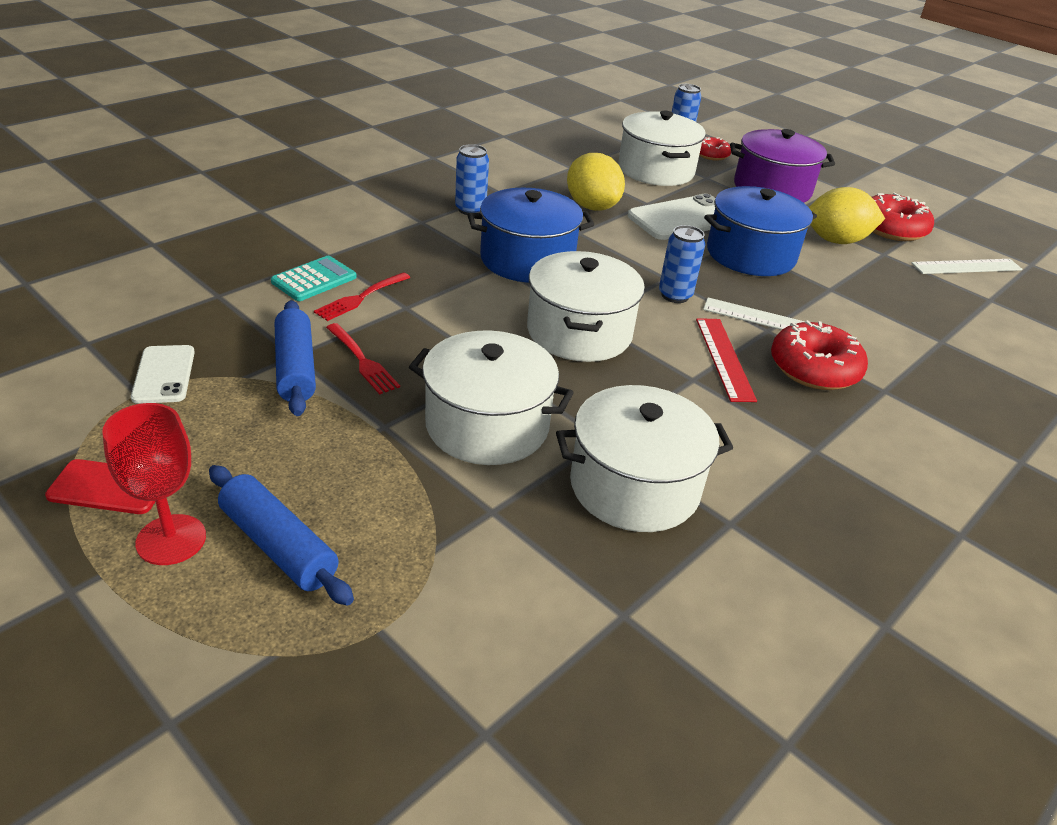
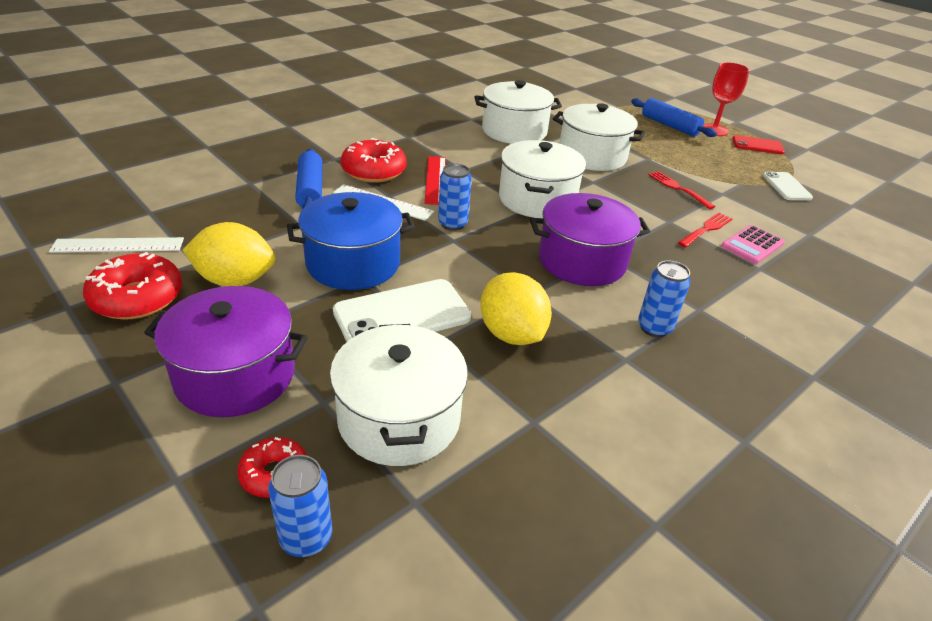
camera: 175 degrees left, 0 degrees up
(296, 368) = (715, 186): blue rolling pin -> blue rolling pin (310, 190)
(314, 279) = (752, 245): turquoise calculator -> pink calculator
(527, 260) = (582, 261): blue pot -> purple pot

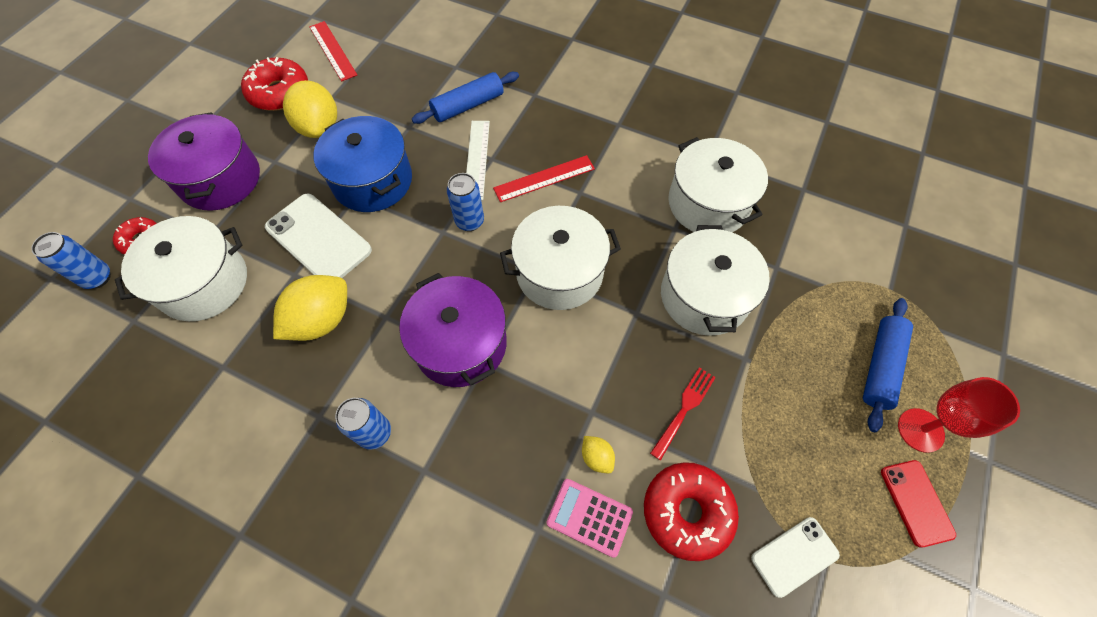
camera: 70 degrees right, 25 degrees up
(118, 245) = (332, 50): white ruler -> red ruler
(374, 171) = (529, 130): red donut -> red donut (687, 512)
(706, 229) = (597, 457): red fork -> yellow lemon

